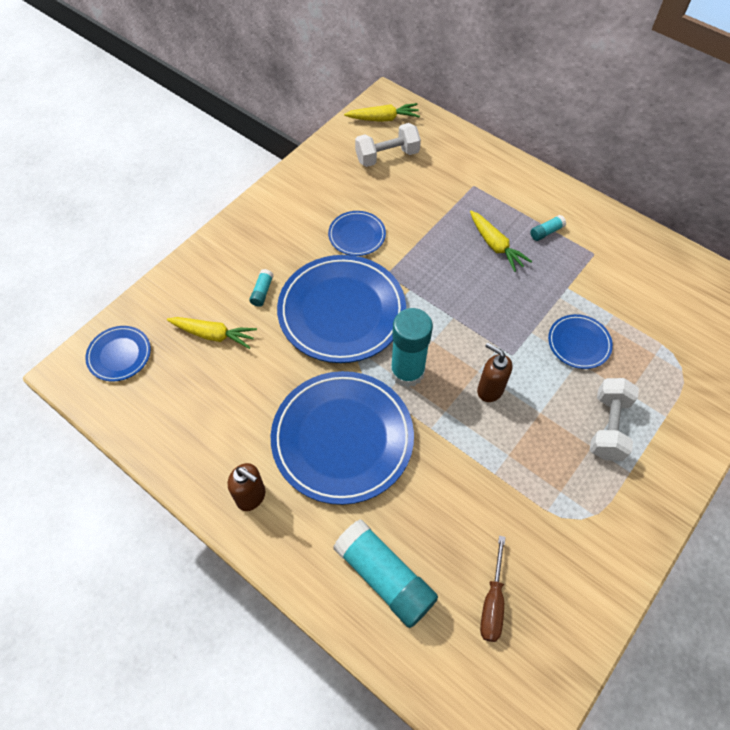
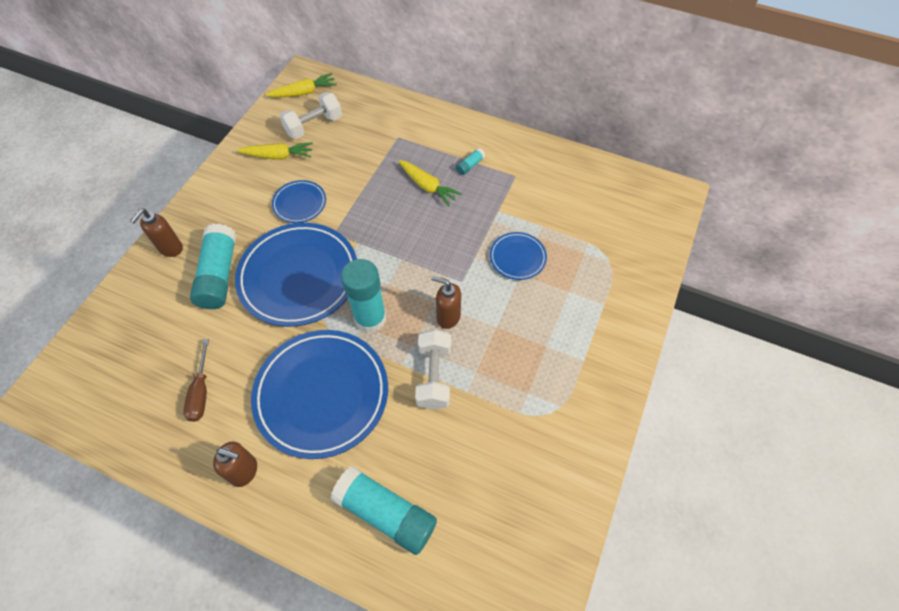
camera: 15 degrees left, 0 degrees up
(119, 355) = (87, 367): blue plate -> none
(214, 335) = (179, 326): yellow carrot -> yellow carrot (278, 156)
(219, 254) = (170, 249): none -> brown soap dispenser
(262, 292) = (219, 275): turquoise glue stick -> turquoise glue stick, size x2.31
(492, 602) = (488, 509): brown screwdriver -> brown screwdriver (201, 392)
(608, 427) = (557, 325): white dumbbell -> white dumbbell (434, 376)

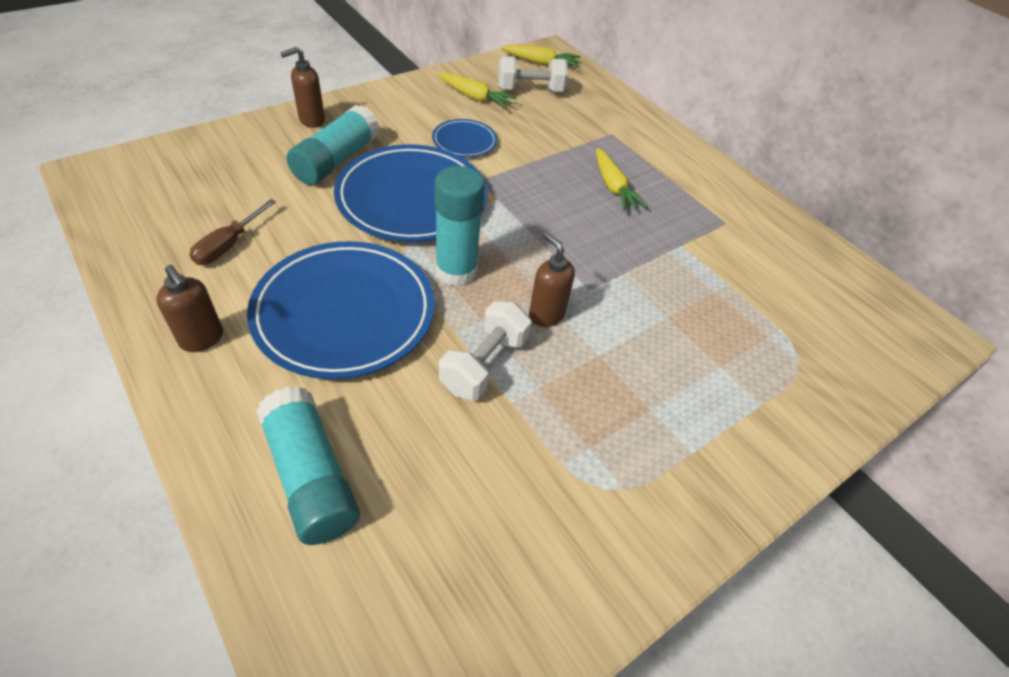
camera: 25 degrees right, 10 degrees down
(470, 165) = (676, 190): turquoise glue stick -> none
(517, 257) = (675, 299): blue plate -> none

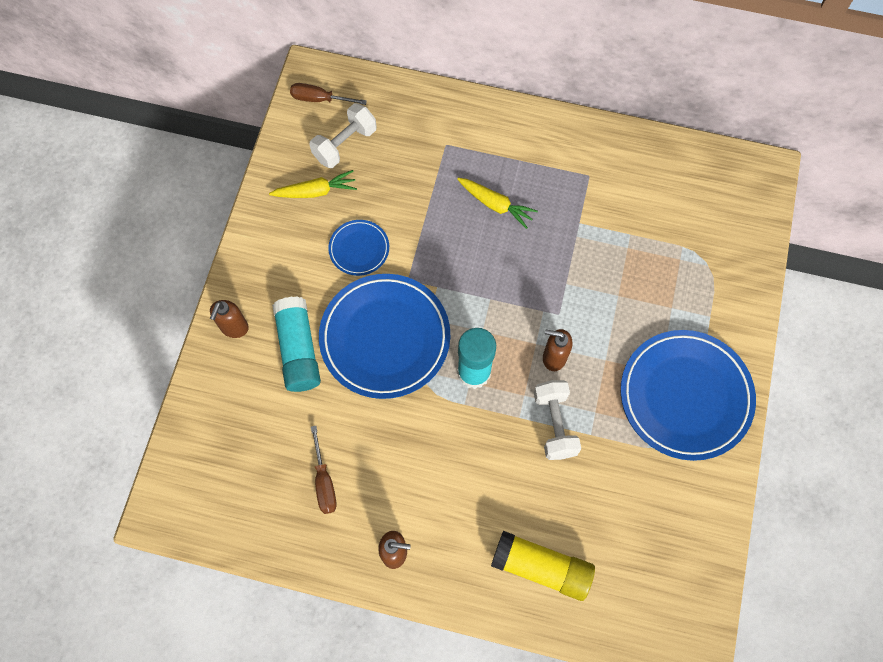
camera: 35 degrees left, 20 degrees up
(310, 476) = (541, 567): turquoise glue stick -> yellow glue stick
(344, 313) = (447, 462): blue plate -> blue plate (685, 396)
(541, 63) = (319, 99): yellow carrot -> brown screwdriver

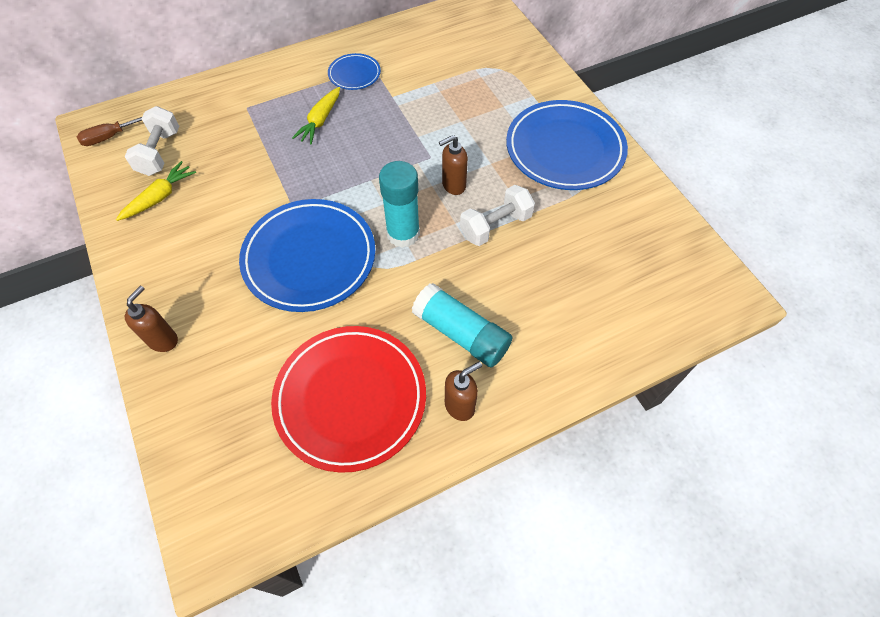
camera: 40 degrees left, 10 degrees down
(234, 328) = (163, 340): brown soap dispenser -> brown soap dispenser turned 135 degrees counterclockwise
(298, 350) = (240, 316): turquoise glue stick -> turquoise glue stick (461, 333)
(324, 482) = (350, 398): brown screwdriver -> red plate
(359, 249) = (233, 213): blue plate -> blue plate (354, 74)
(496, 205) = (320, 121): yellow carrot -> yellow carrot turned 120 degrees clockwise
(541, 567) = (580, 326): yellow glue stick -> none
(554, 424) = (495, 226): white dumbbell -> white dumbbell turned 75 degrees counterclockwise

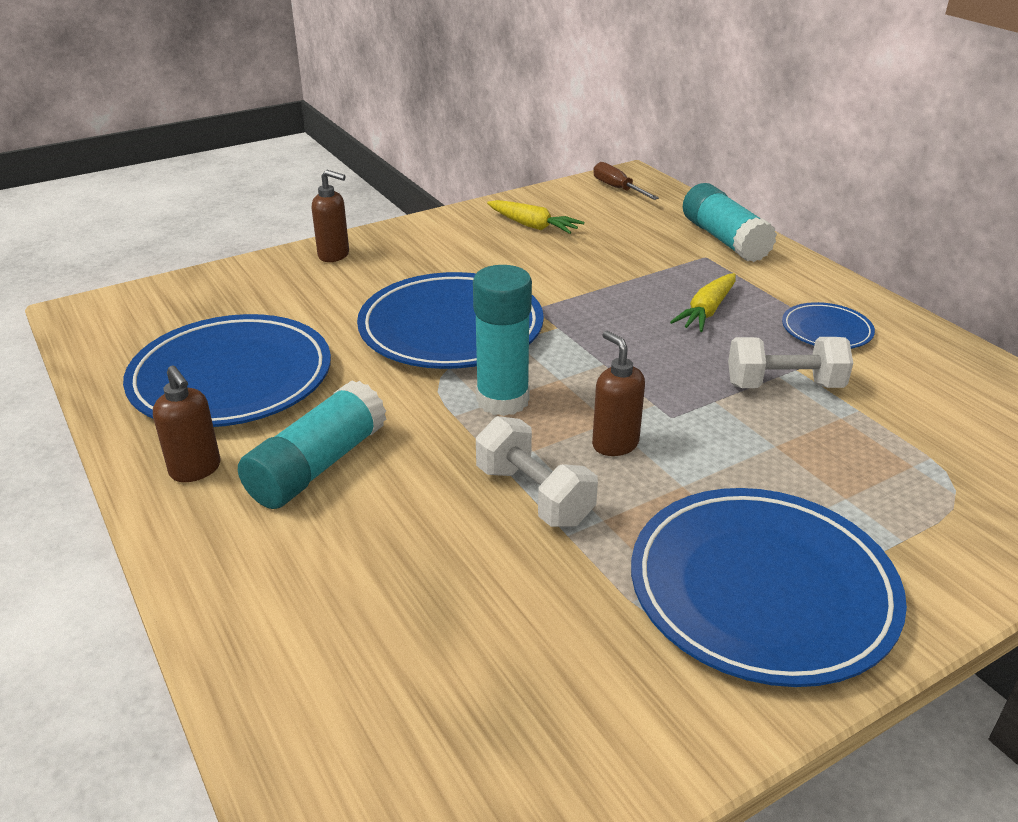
camera: 85 degrees right, 25 degrees down
(159, 153) = (602, 216): white dumbbell -> white dumbbell (784, 385)
(224, 93) = (724, 239): none -> turquoise glue stick
(320, 121) = (706, 311): yellow carrot -> yellow carrot turned 75 degrees counterclockwise
(350, 398) = (231, 378): red plate -> blue plate

